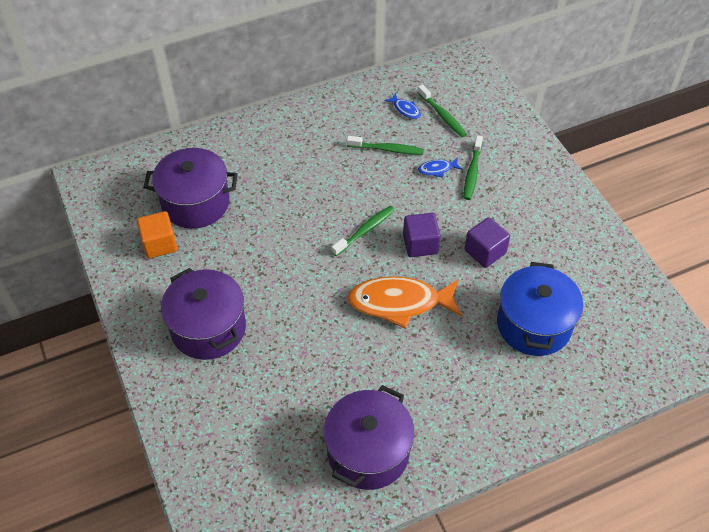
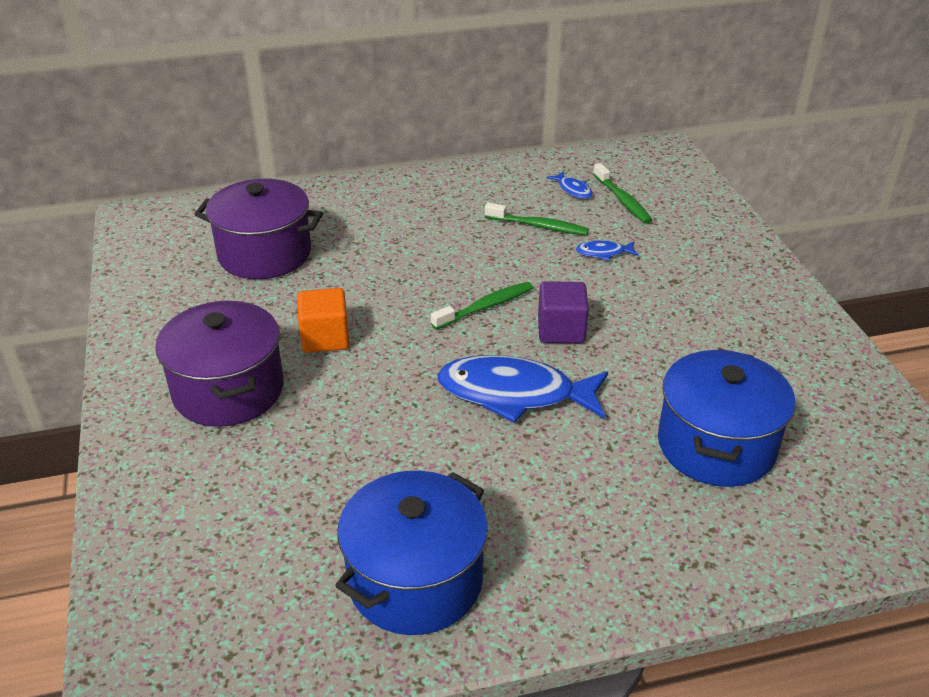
camera: 10 degrees right, 15 degrees down
(160, 244) = (200, 291): orange cube -> orange cube (325, 338)
(368, 452) = (415, 580): purple pot -> blue pot
(399, 303) = (514, 394): orange fish -> blue fish
(472, 172) = (652, 261): green toothbrush -> none
(485, 252) = (655, 349): purple cube -> none

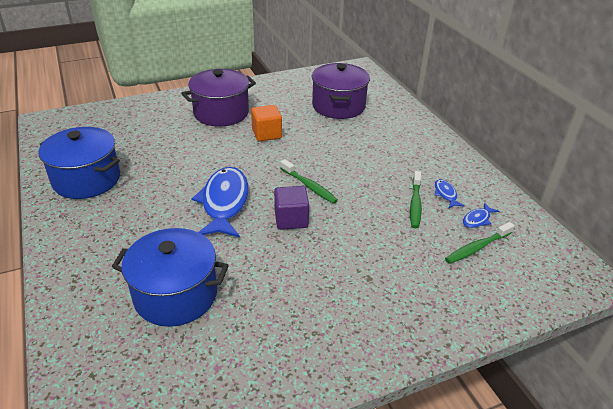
camera: 80 degrees right, 0 degrees up
(603, 253) = (392, 238): blue fish -> blue fish (445, 194)

